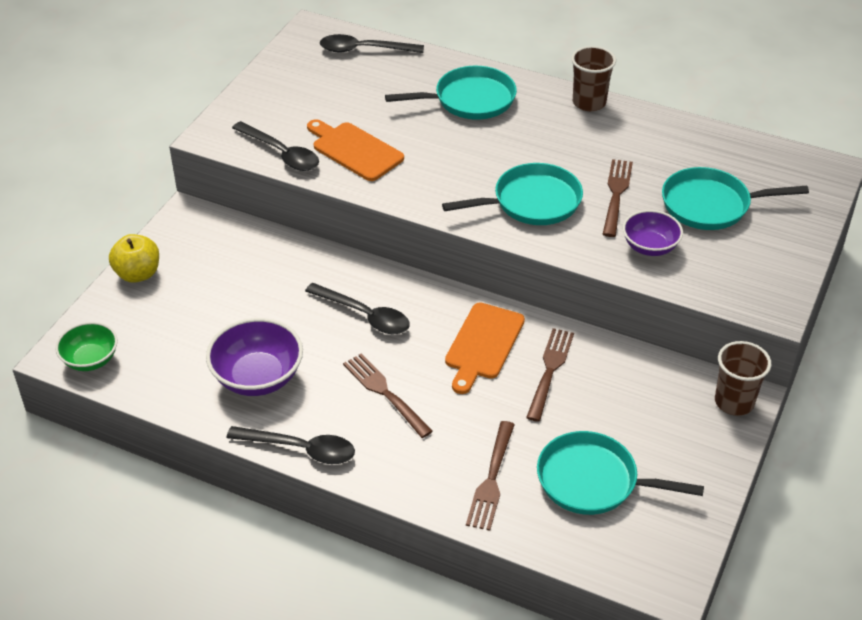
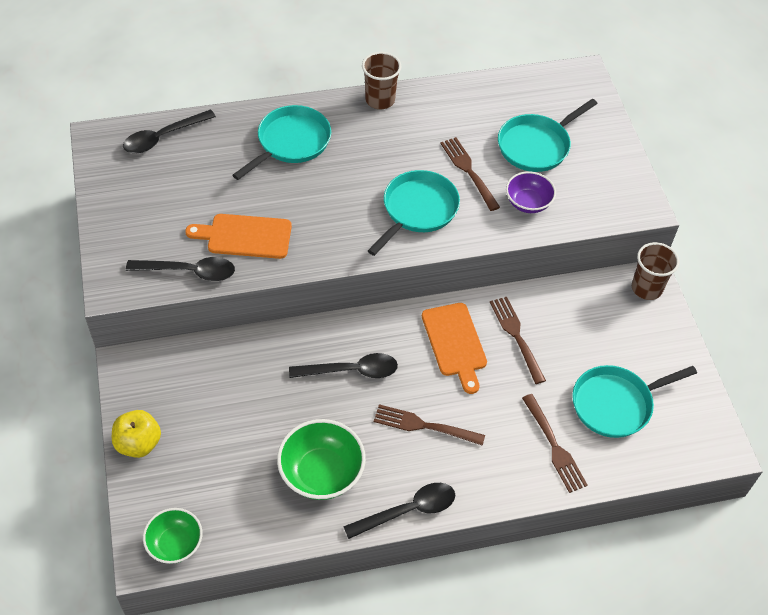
camera: 40 degrees left, 10 degrees up
(258, 377) = (321, 473): purple bowl -> green bowl

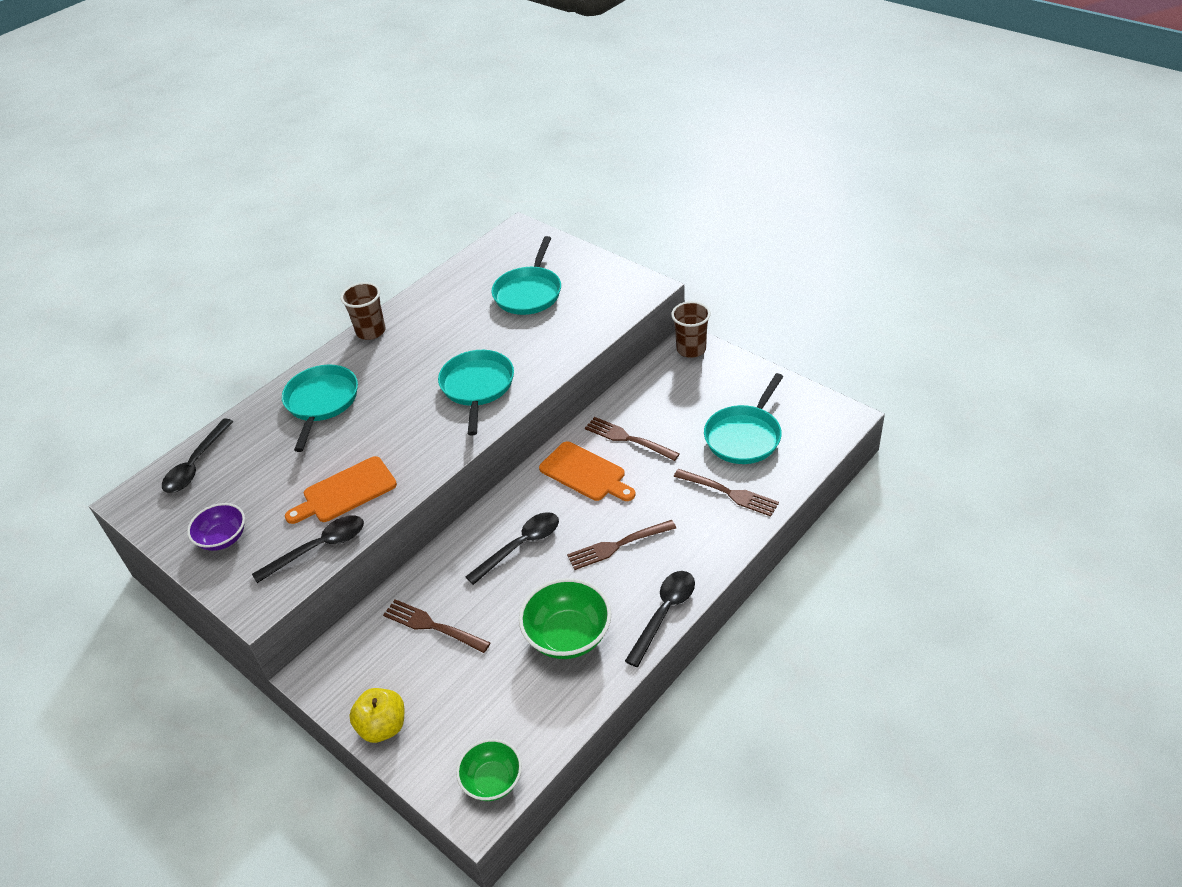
camera: 30 degrees left, 10 degrees down
(469, 171) = (493, 338): brown fork -> brown fork (433, 626)
(528, 203) = (560, 332): purple bowl -> purple bowl (223, 538)

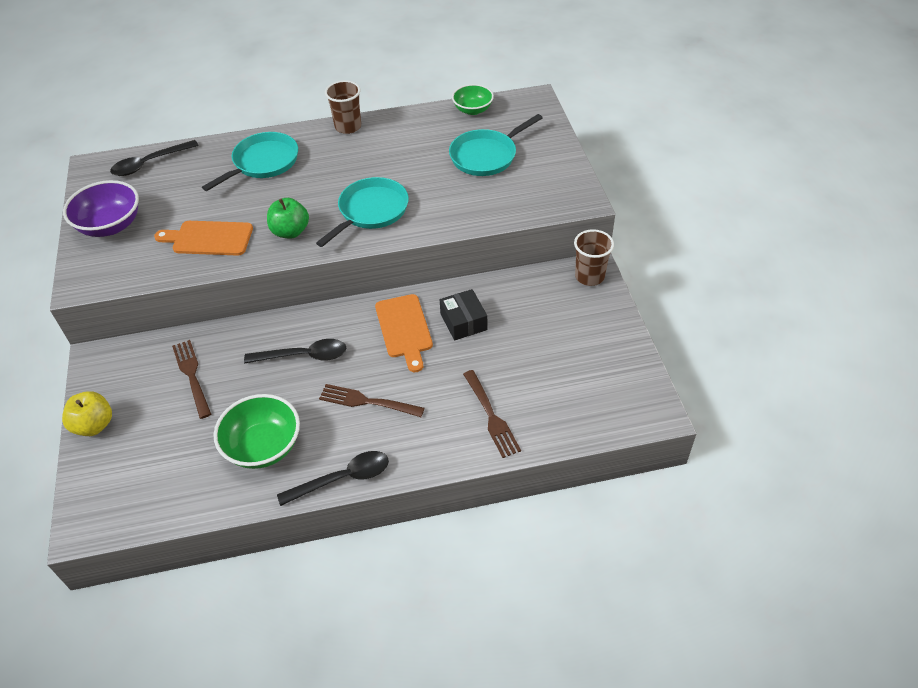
camera: 35 degrees right, 5 degrees up
(223, 538) = (110, 225): purple bowl -> purple bowl, size x1.55
(319, 548) = (153, 269): black spoon -> none
(421, 443) = (290, 232): none -> green apple
(492, 780) = (112, 515): green bowl -> green bowl (472, 110)
(628, 439) = (463, 321): brown fork -> black box
(744, 436) = (554, 377): turquoise pan -> none

